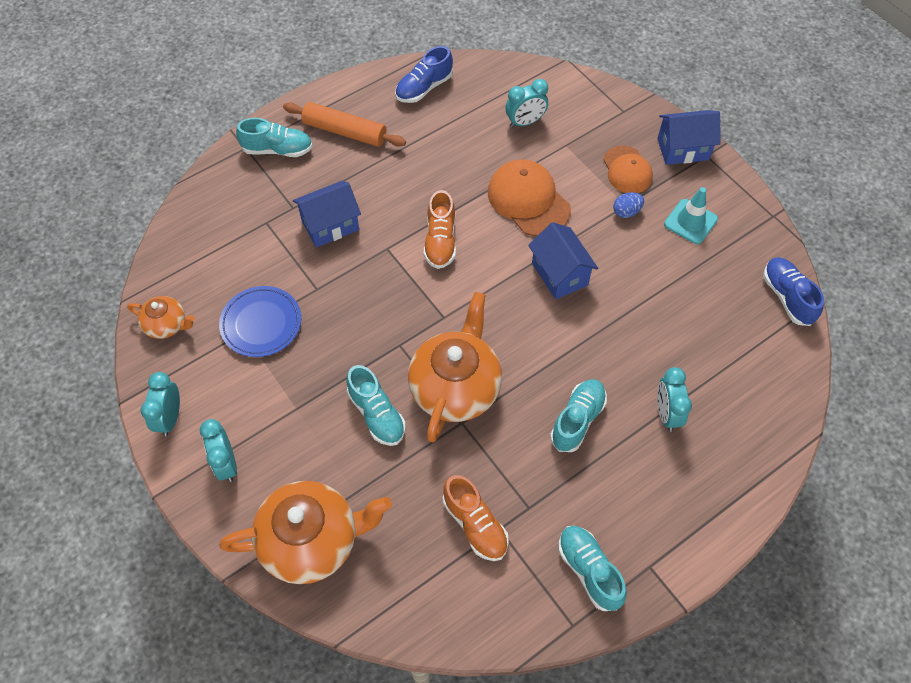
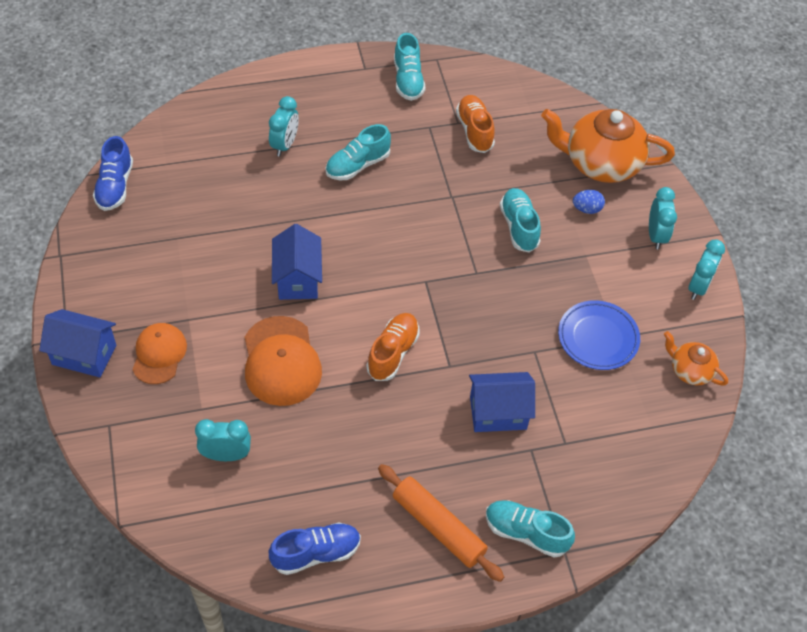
camera: 160 degrees left, 5 degrees down
(455, 387) = (443, 223): orange teapot -> none
(626, 212) = (193, 312): blue egg -> blue egg (587, 209)
(690, 221) = (141, 279): turquoise traffic cone -> none

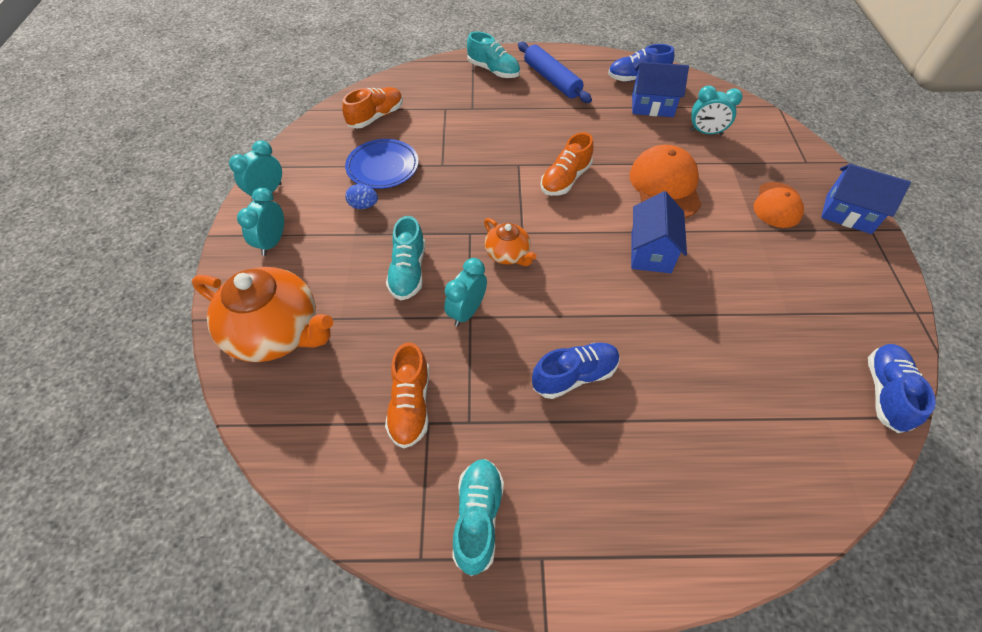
camera: 165 degrees left, 0 degrees up
(285, 145) = (669, 423): turquoise clock -> turquoise clock (466, 312)
(358, 165) = (574, 376): turquoise shoe -> blue shoe
(438, 527) = (552, 80): orange rolling pin -> blue rolling pin
(498, 413) = (489, 131): blue house -> blue house (652, 106)
(587, 209) = (326, 280): blue egg -> blue egg (363, 205)
(644, 413) = (376, 117): none -> orange shoe
(690, 370) = (321, 136): orange teapot -> orange teapot (508, 254)

